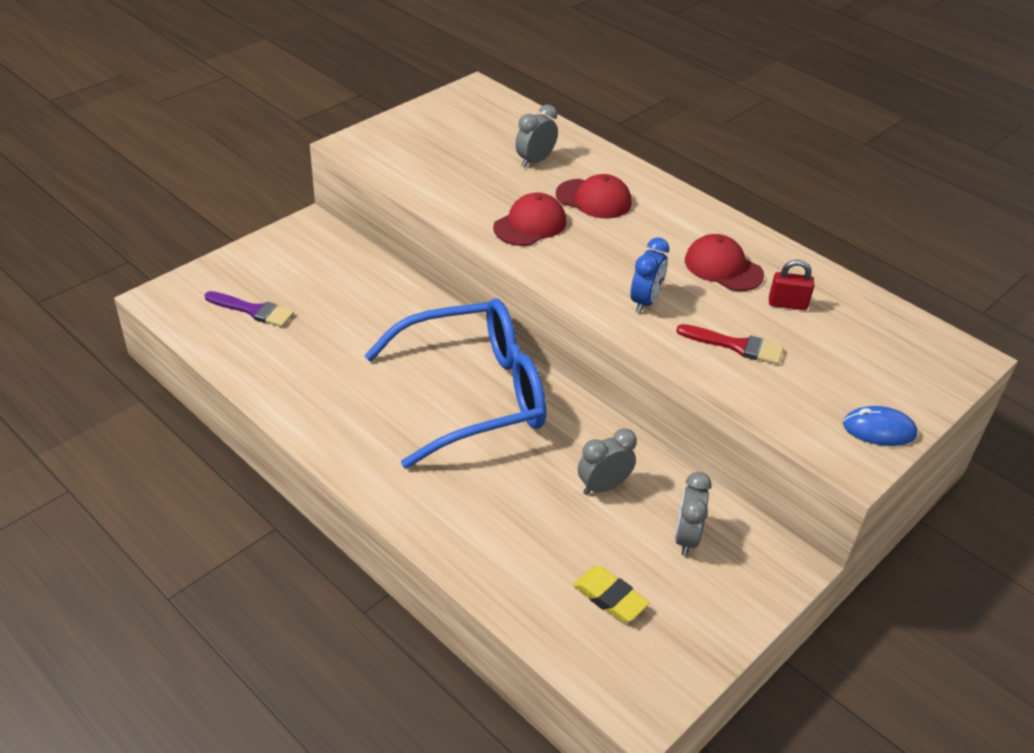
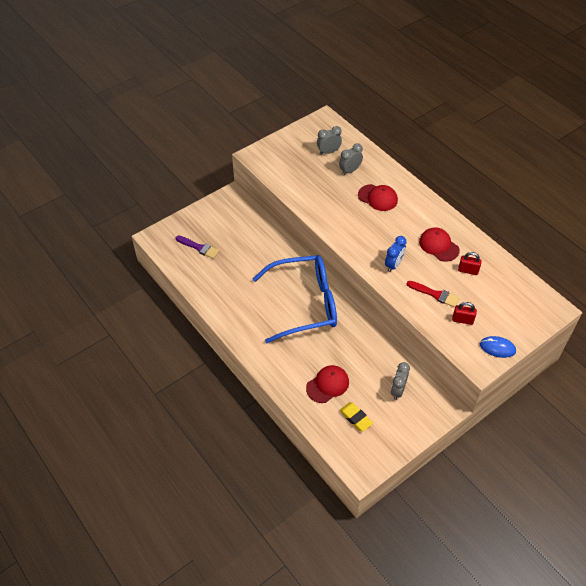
camera: 10 degrees right, 10 degrees up
(530, 224) = (341, 213): red cap -> red cap (327, 385)
(603, 486) = (361, 360): grey clock -> grey clock (328, 152)
(799, 386) = (462, 320): none -> red padlock

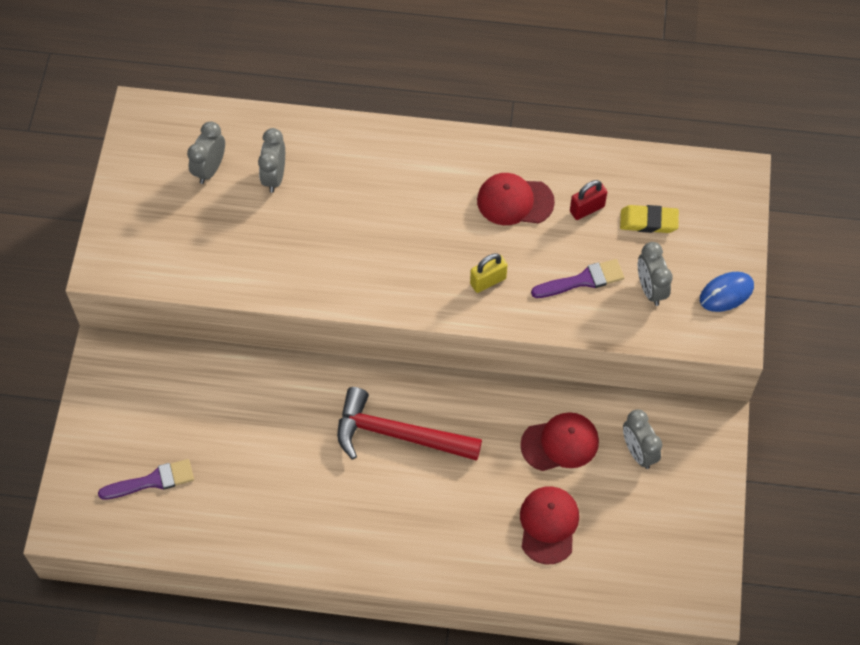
camera: 45 degrees left, 10 degrees up
(305, 304) = (397, 434): blue glasses -> red hammer
(355, 418) = (628, 537): yellow eraser -> yellow eraser (648, 221)
(378, 198) = (359, 191): red cap -> red cap (560, 443)
(393, 265) = (488, 281): blue clock -> yellow padlock
(435, 294) = (582, 280): red brush -> purple brush
(462, 320) = (650, 289): red padlock -> grey clock

